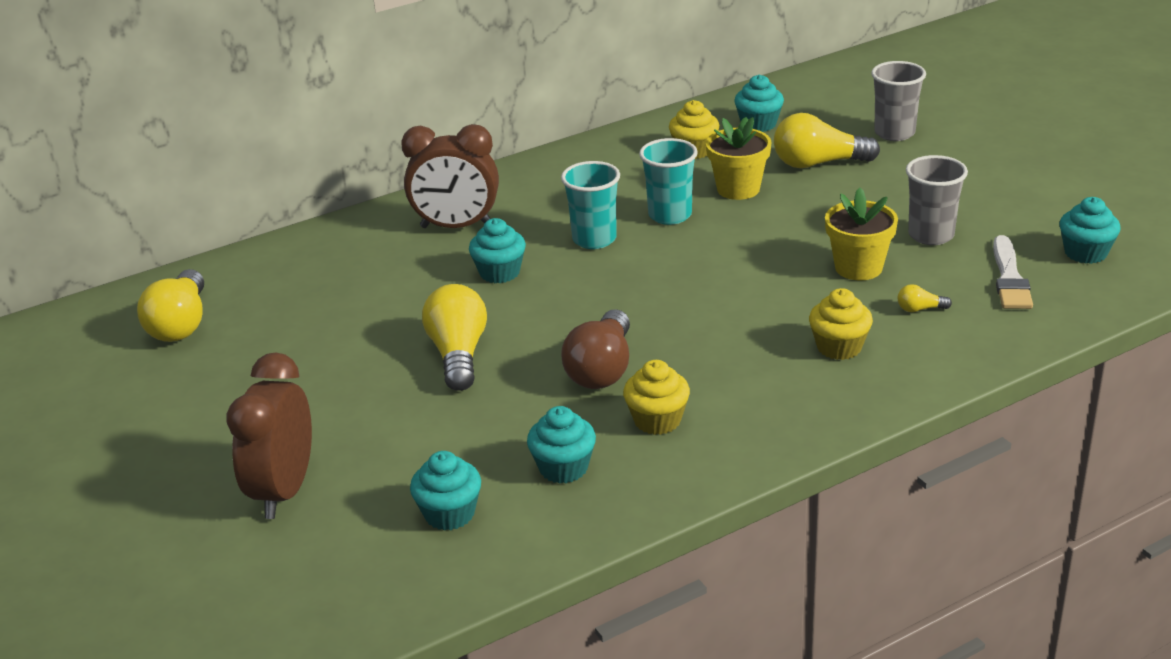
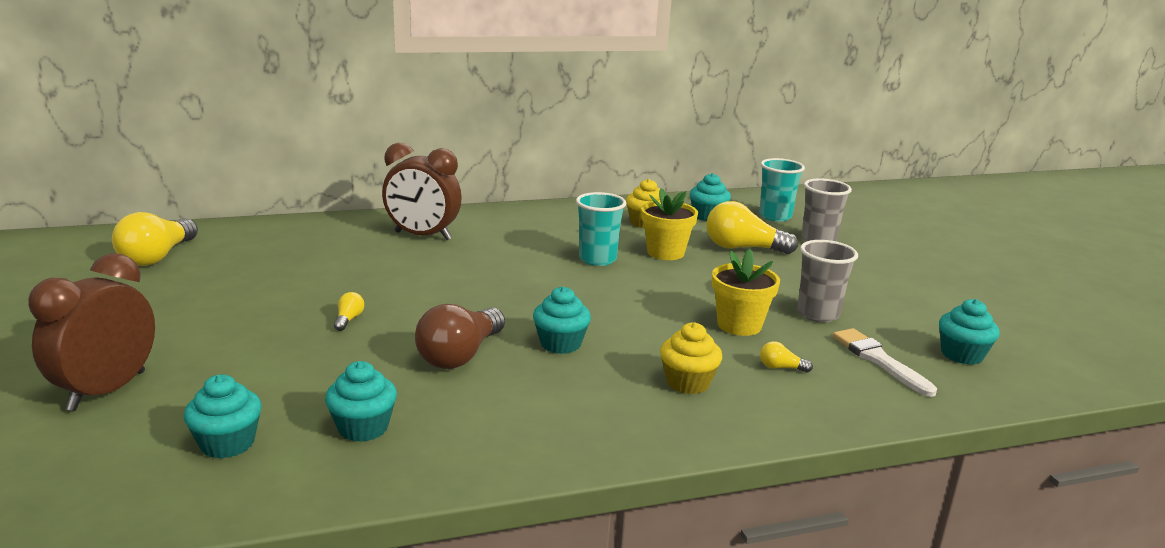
camera: 10 degrees right, 10 degrees down
(458, 354) = (349, 319): yellow light bulb -> yellow light bulb, size x0.43
(500, 272) = (431, 271): turquoise cupcake -> turquoise cupcake (560, 344)
(594, 239) = (524, 263): turquoise cup -> turquoise cup (775, 216)
(657, 420) = (479, 407): yellow cupcake -> none
(1009, 278) = (879, 360): white brush -> white brush turned 135 degrees clockwise

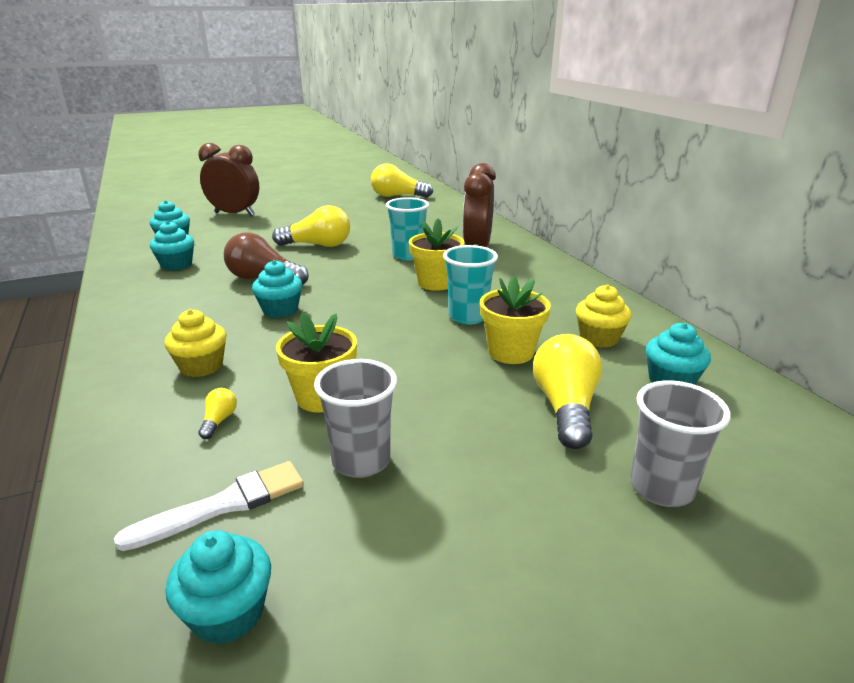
camera: 85 degrees right, 5 degrees up
(349, 319) = (318, 245): yellow light bulb -> yellow light bulb, size x2.30
(514, 264) = (436, 283): none -> yellow flower pot
(775, 216) = (738, 445): turquoise cup -> turquoise cup (408, 255)

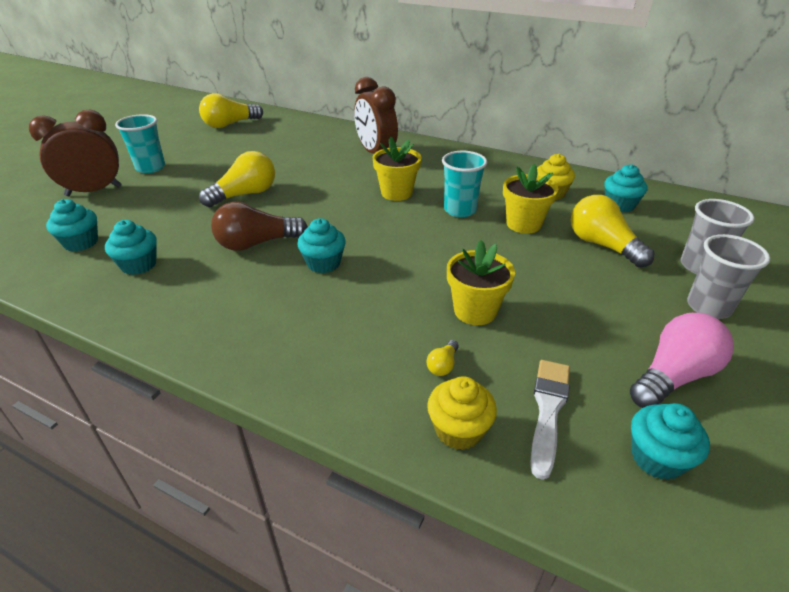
camera: 40 degrees left, 10 degrees up
(201, 366) = (351, 337): yellow cupcake -> yellow cupcake (459, 430)
(219, 421) = (443, 365): yellow light bulb -> yellow light bulb turned 120 degrees counterclockwise
(361, 461) = (566, 335): grey cup -> grey cup (708, 307)
(394, 563) = (673, 376): none -> pink light bulb
(408, 255) = (337, 177): turquoise cup -> turquoise cup (150, 168)

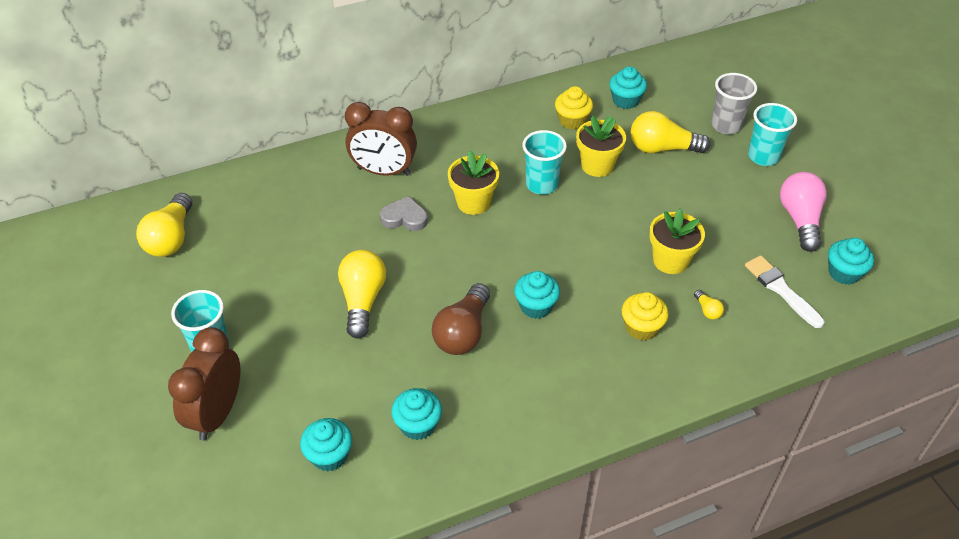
camera: 50 degrees left, 10 degrees up
(343, 176) = (404, 218): none -> grey heart
(459, 430) = (764, 337): yellow cupcake -> yellow cupcake (641, 327)
(708, 307) = (763, 156): grey cup -> turquoise cup

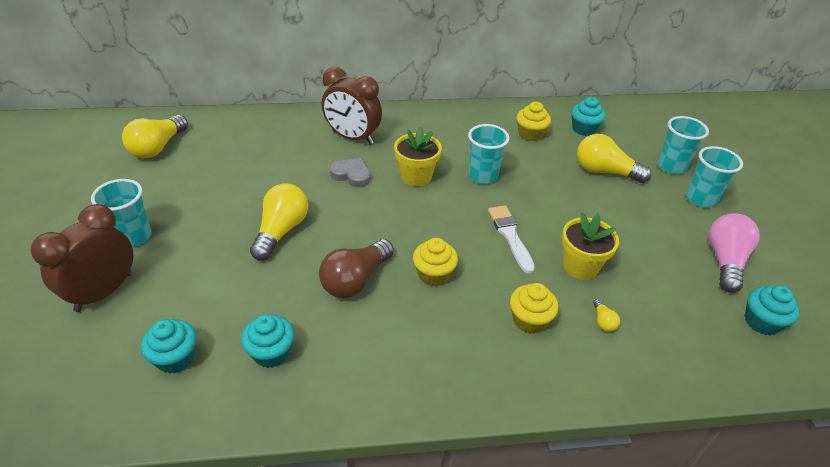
camera: 15 degrees right, 5 degrees down
(536, 306) = (433, 274): turquoise cupcake -> yellow cupcake
(597, 165) = (539, 172): yellow flower pot -> none
(726, 125) = (671, 166): grey cup -> turquoise cup
(781, 289) = (688, 321): white brush -> white brush (510, 236)

